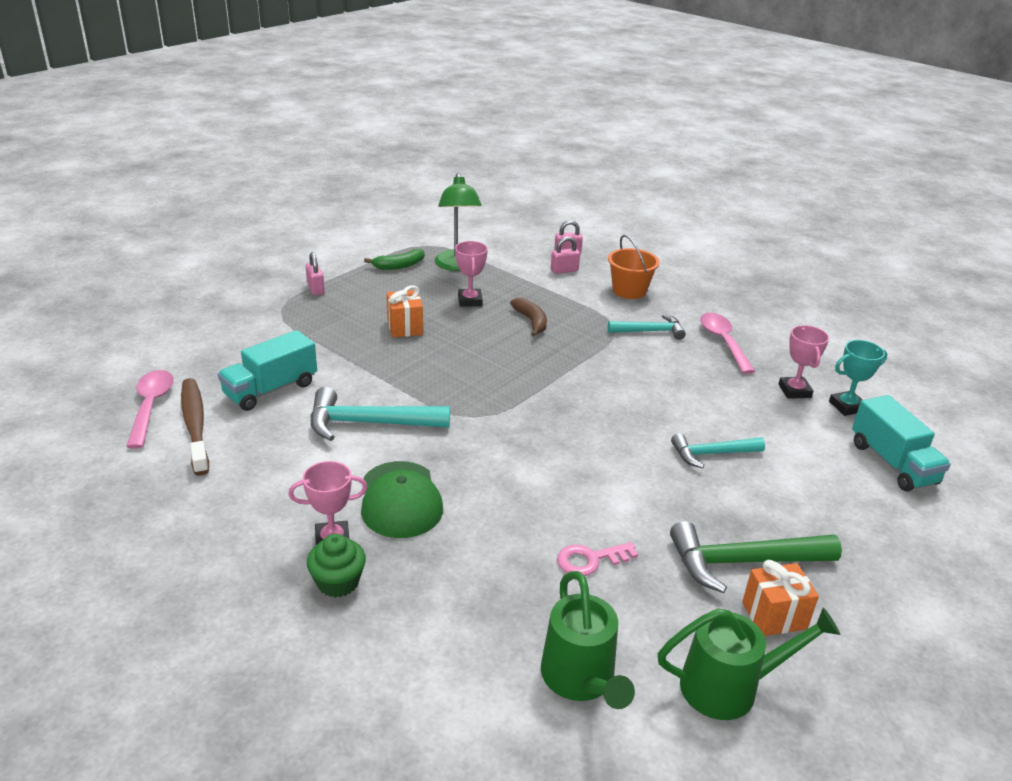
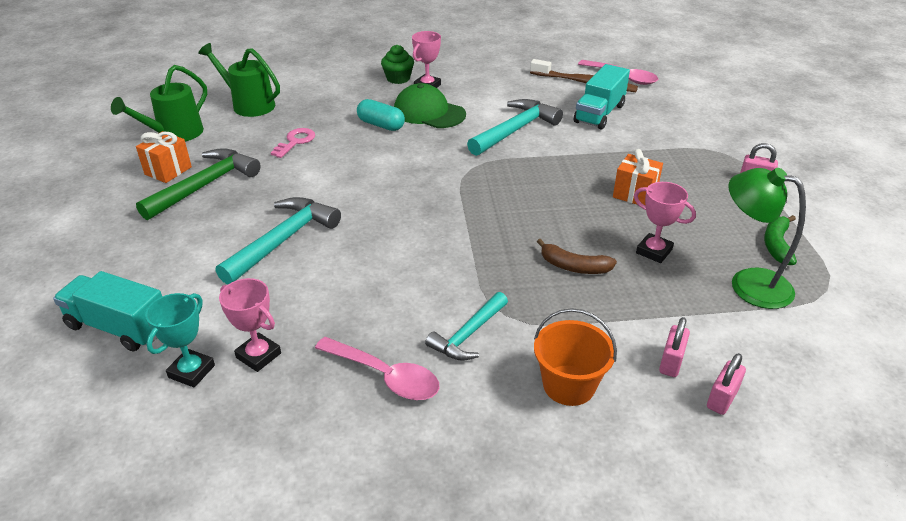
camera: 135 degrees right, 5 degrees up
(270, 389) = (599, 114): turquoise truck -> turquoise truck turned 150 degrees counterclockwise
(473, 518) = (381, 125): none -> turquoise capsule
(712, 454) = (282, 240): turquoise hammer -> turquoise hammer, size x1.57

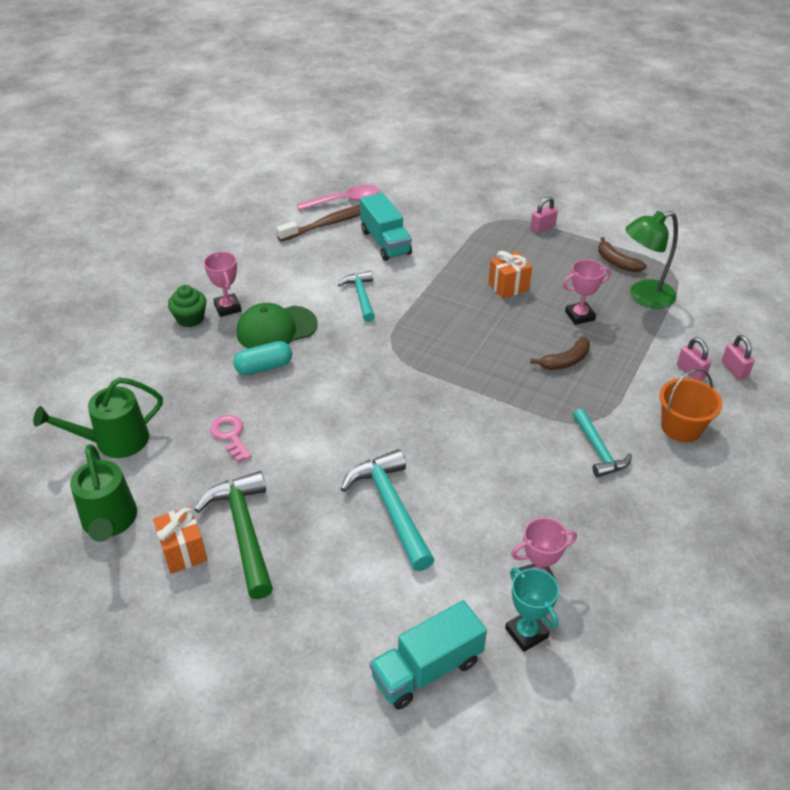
camera: 55 degrees left, 5 degrees up
(385, 376) = (612, 515): pink spoon -> none
(515, 130) = (361, 296): turquoise hammer -> turquoise hammer, size x0.64
(777, 245) = (616, 262): green banana -> brown banana

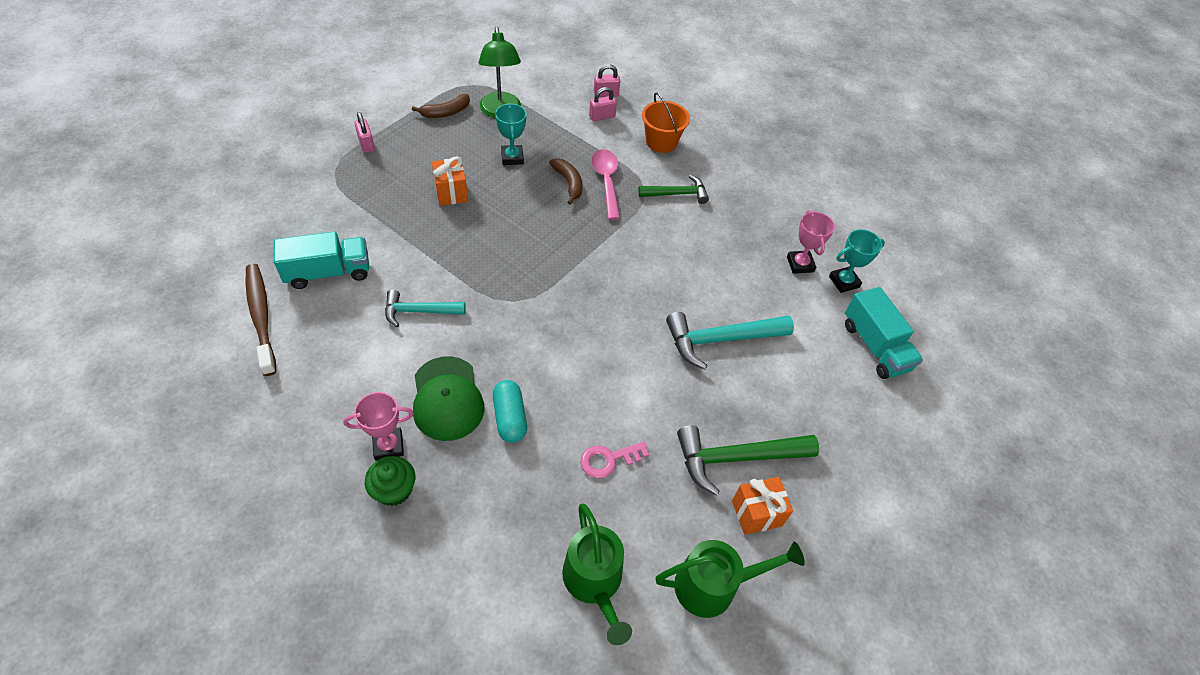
camera: 85 degrees left, 10 degrees up
(345, 201) = (219, 295): pink spoon -> pink spoon (606, 182)
(579, 316) = (512, 157): pink trophy -> turquoise trophy
(598, 450) = (677, 194): turquoise hammer -> green hammer

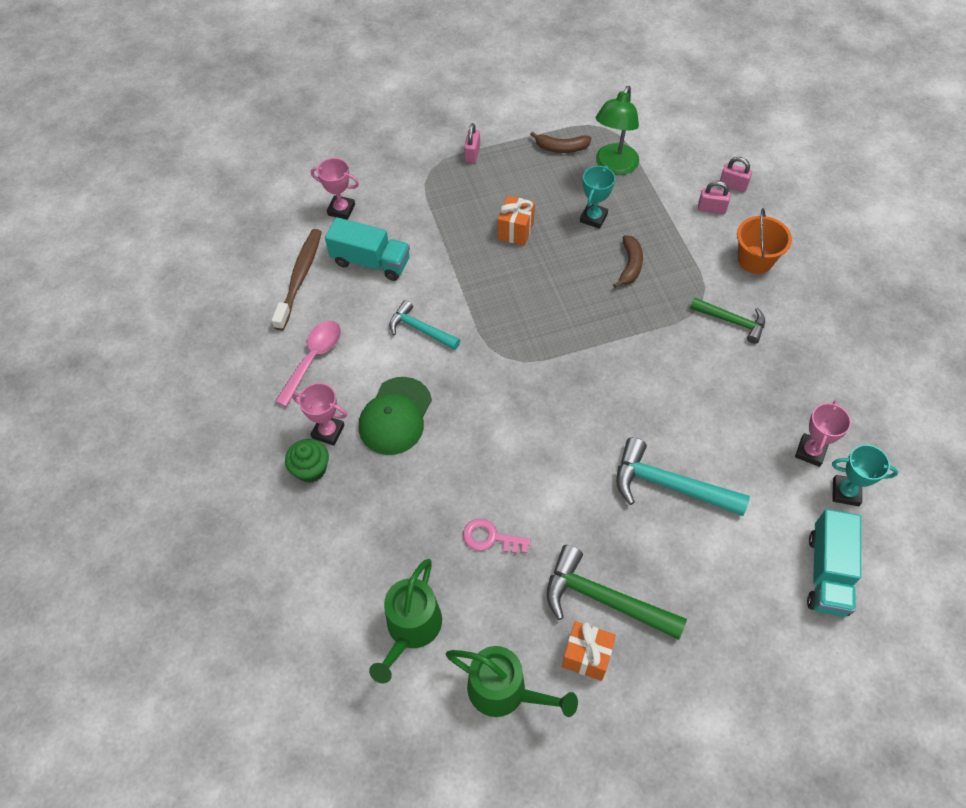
camera: 40 degrees right, 5 degrees up
(265, 238) = (341, 210): none -> pink trophy
(510, 418) = (434, 458): turquoise capsule -> none
(606, 182) = (668, 279): pink spoon -> pink spoon (313, 359)

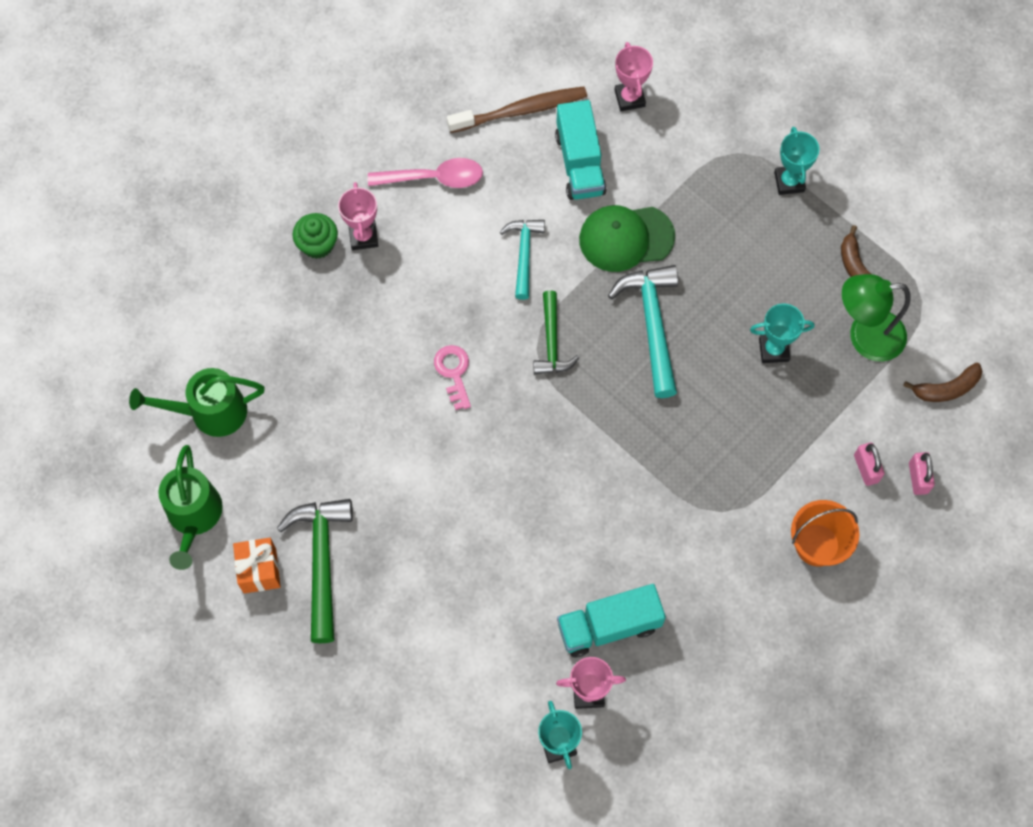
camera: 60 degrees right, 10 degrees up
(395, 416) = (412, 285): green cap -> green cap (626, 238)
(472, 154) = (789, 182): pink padlock -> turquoise trophy
(490, 538) = (331, 434): pink key -> pink key (454, 372)
(515, 231) = (706, 280): orange gift -> none
(630, 265) = (728, 417): brown banana -> brown banana (946, 388)
(669, 485) = (473, 571): turquoise hammer -> turquoise hammer (652, 325)
(732, 321) = (713, 552): green hammer -> green hammer (552, 341)
(827, 573) = (455, 756): turquoise truck -> turquoise truck (609, 626)

